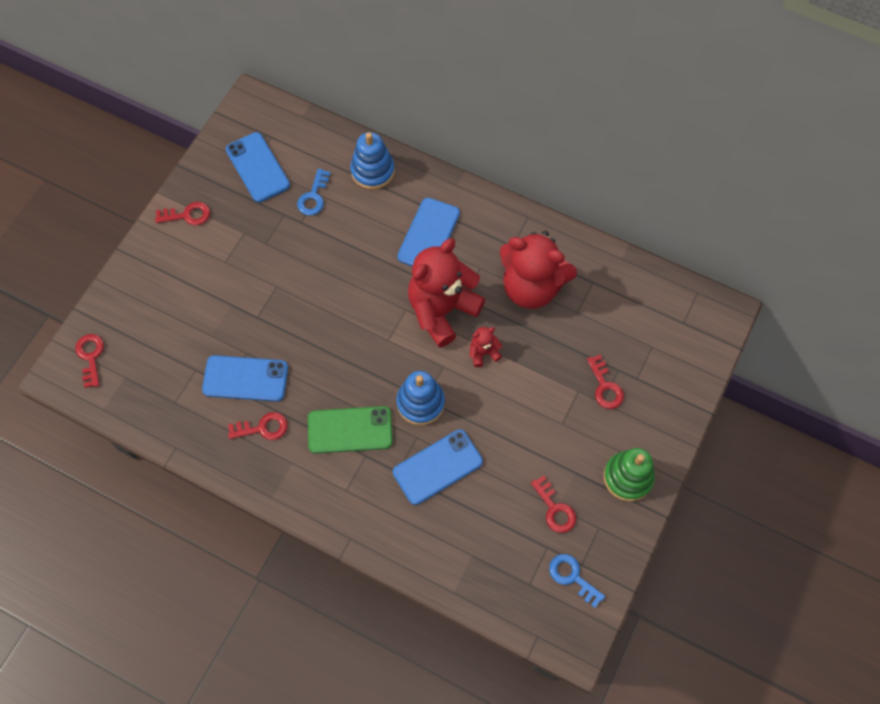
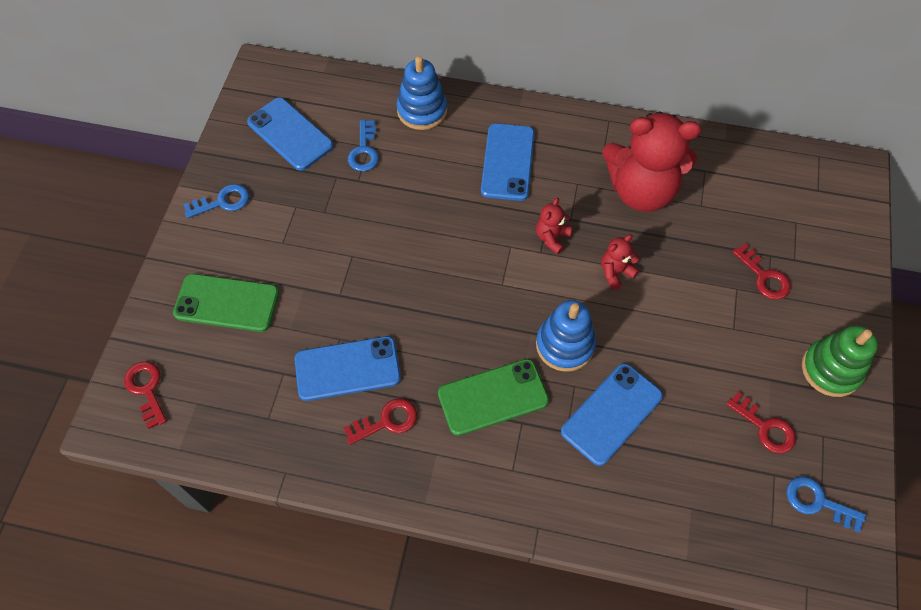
camera: 15 degrees left, 5 degrees down
(168, 302) = (227, 303): none -> green phone
(187, 215) = (222, 202): red key -> blue key
(442, 310) = (551, 238): red teddy bear -> red teddy bear, size x0.43

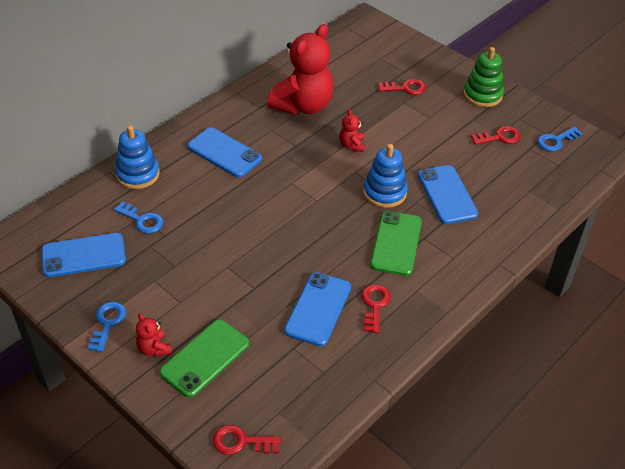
camera: 60 degrees left, 15 degrees down
(551, 238) = (302, 161): red teddy bear -> red teddy bear (154, 348)

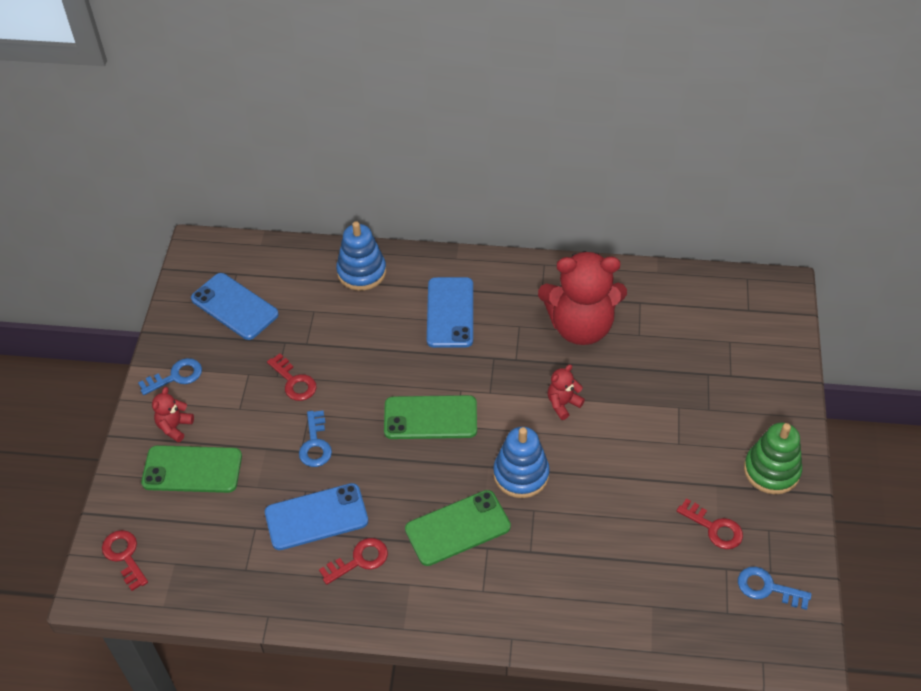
camera: 55 degrees right, 5 degrees up
(142, 220) = (309, 315): blue key -> blue key (315, 444)
(298, 208) = (430, 418): none -> green phone
(405, 88) = (703, 394): red key -> red key (294, 382)
(447, 194) = (571, 531): blue phone -> none

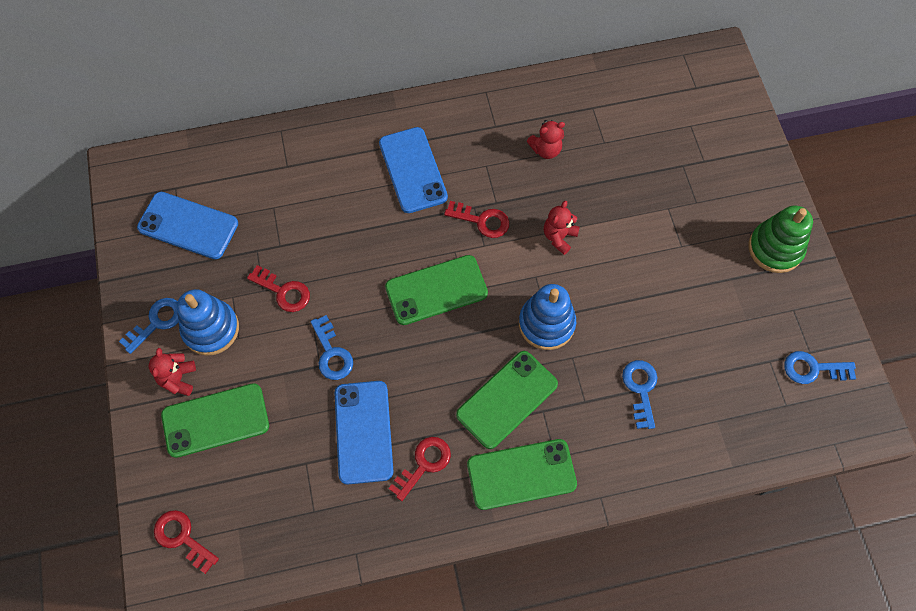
camera: 20 degrees left, 15 degrees up
(316, 517) = (363, 432): blue phone -> blue phone turned 60 degrees counterclockwise
(361, 272) = (306, 150): blue stacking toy -> blue stacking toy (211, 329)
(445, 596) = (521, 474): none -> green phone
(580, 327) = (546, 149): red teddy bear -> red teddy bear, size x0.43
(588, 556) = (640, 389): none -> blue key
(714, 528) = (745, 323): red key -> red key (482, 220)

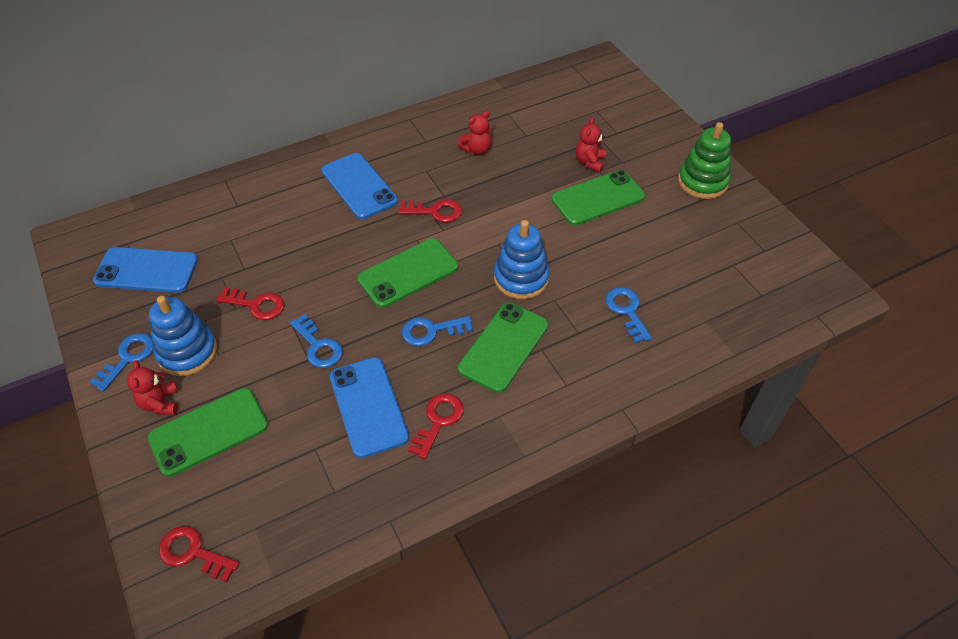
camera: 15 degrees left, 15 degrees down
(521, 474) = (538, 407): green phone -> green phone (597, 198)
(559, 237) = (510, 210): red teddy bear -> red teddy bear (589, 162)
(813, 369) = (773, 262): blue key -> blue key (431, 331)

